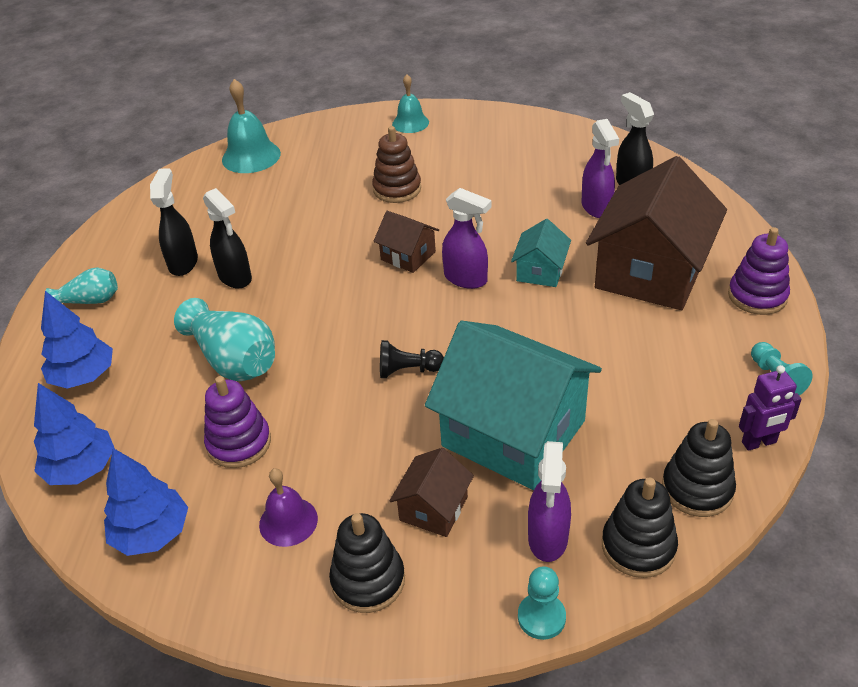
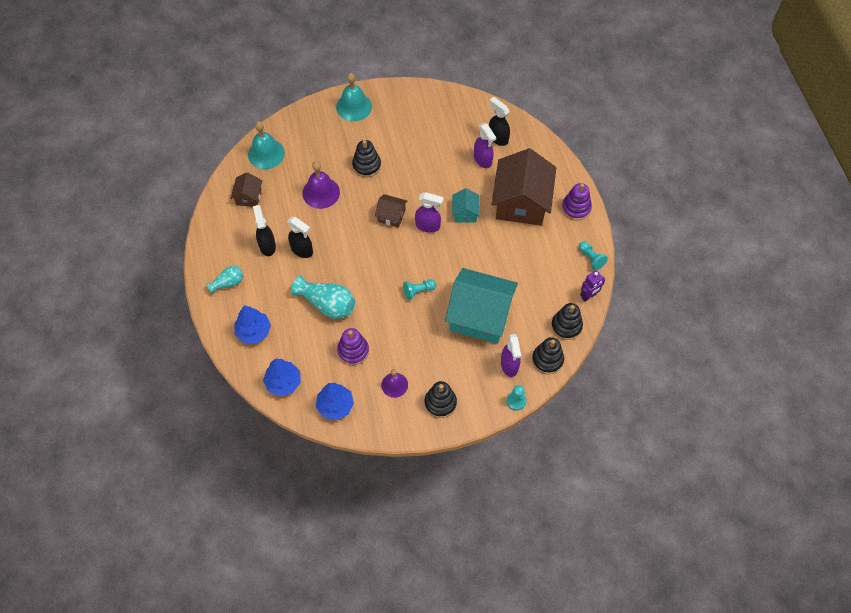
camera: 20 degrees left, 20 degrees up
(307, 211) = (321, 192): none -> purple bell
(397, 189) = (366, 165): brown stacking toy -> black stacking toy
(408, 370) = (418, 291): black pawn -> turquoise pawn
(410, 123) = (354, 106): turquoise bell -> turquoise bell, size x1.54
(433, 508) = (456, 363): brown house -> brown house (248, 197)

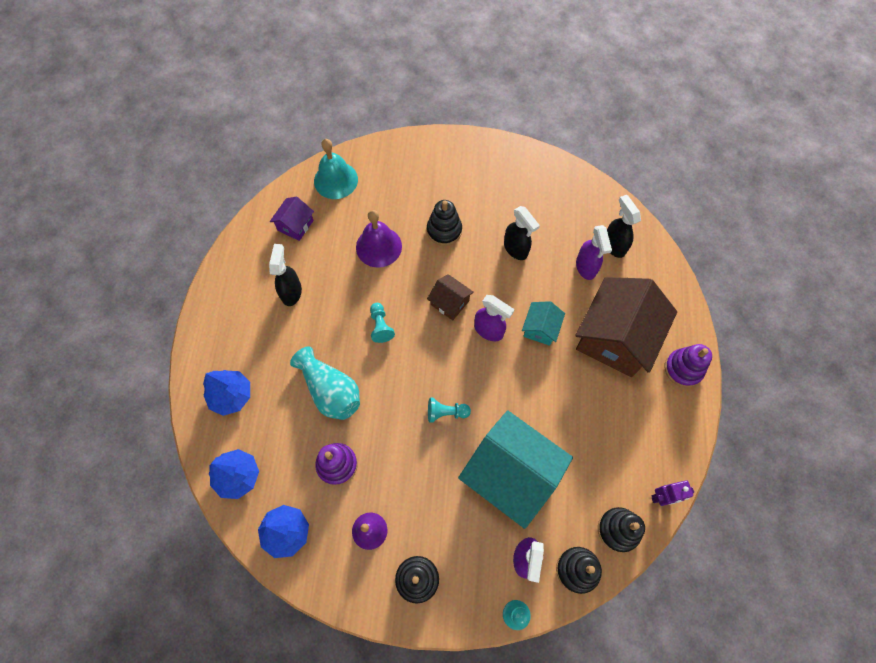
camera: 20 degrees right, 5 degrees up
(228, 283) = (228, 323): turquoise vase -> none
(248, 197) = (295, 225): brown house -> purple house
(302, 250) = (329, 311): black spray bottle -> black spray bottle (516, 249)
(354, 106) = (456, 155): turquoise bell -> none
(591, 258) = (681, 445): turquoise pawn -> turquoise pawn (380, 326)

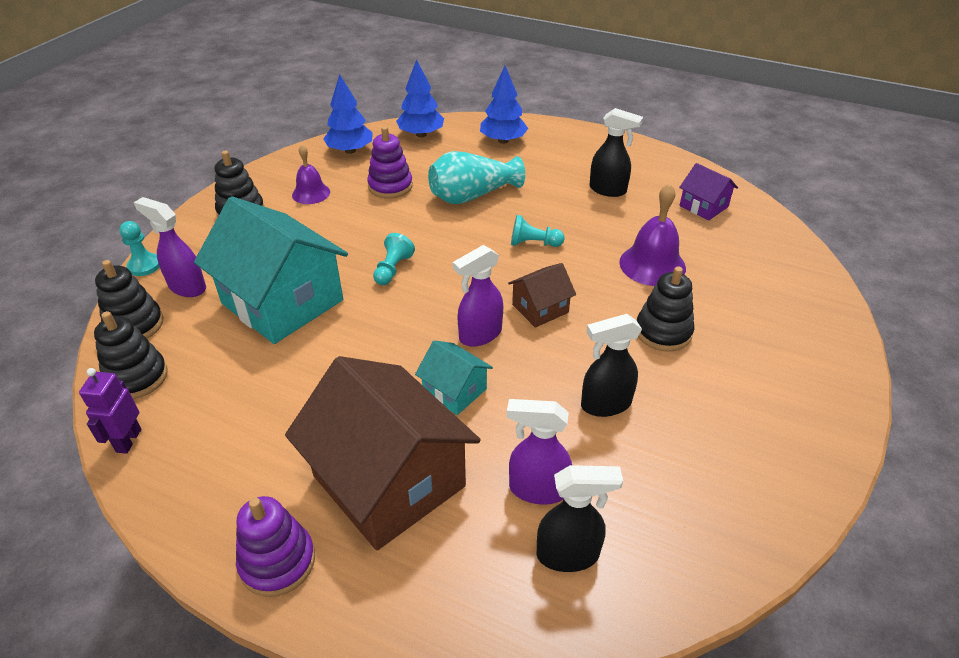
camera: 110 degrees right, 25 degrees down
(336, 180) = (773, 249): turquoise bell -> none
(510, 474) = (282, 302): turquoise house -> turquoise house turned 75 degrees clockwise

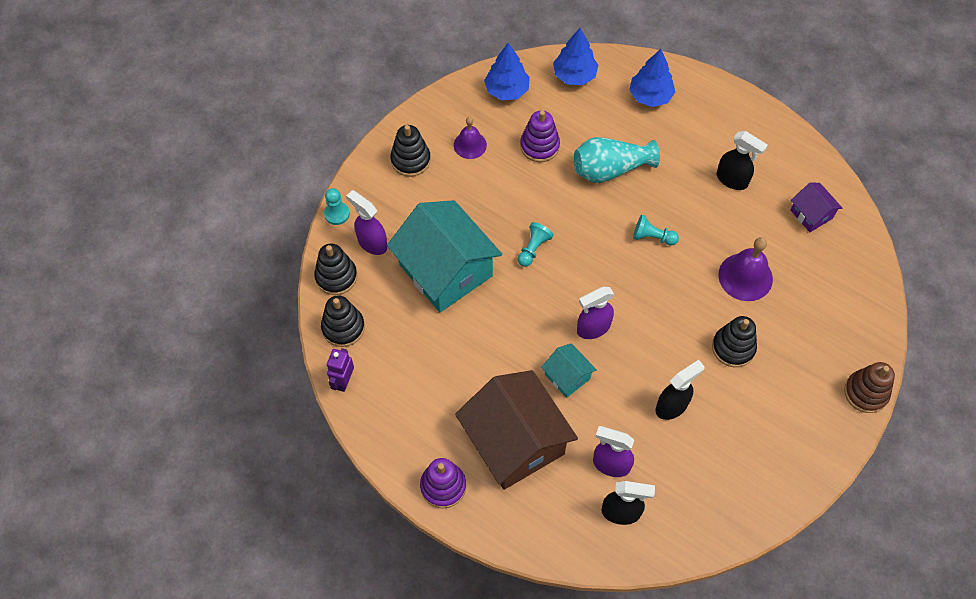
camera: 10 degrees right, 20 degrees up
(540, 308) = (644, 309): brown house -> none
(605, 404) = (672, 406): black spray bottle -> black spray bottle turned 150 degrees clockwise
(847, 355) = (866, 392): none -> brown stacking toy

